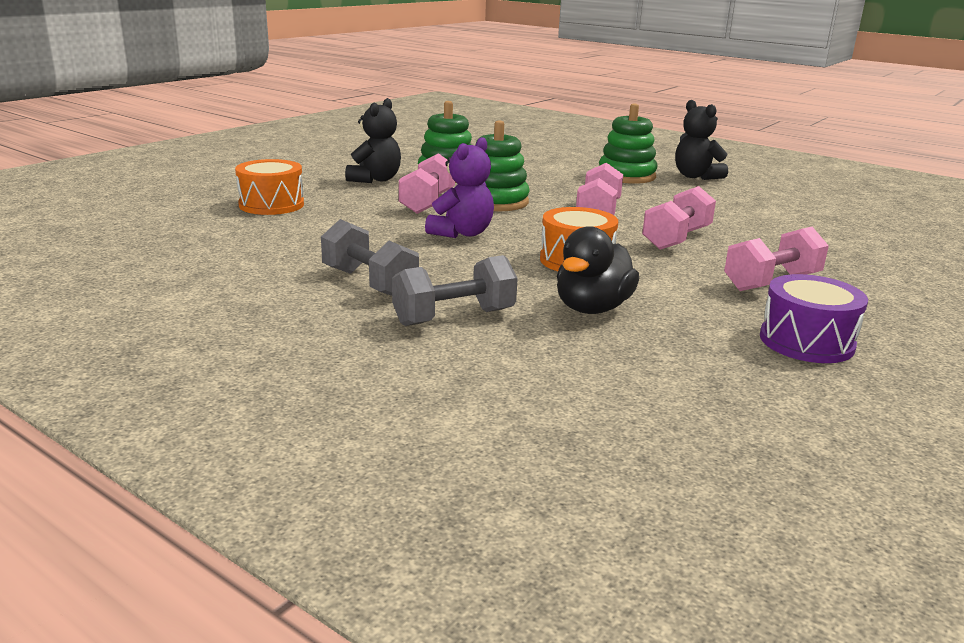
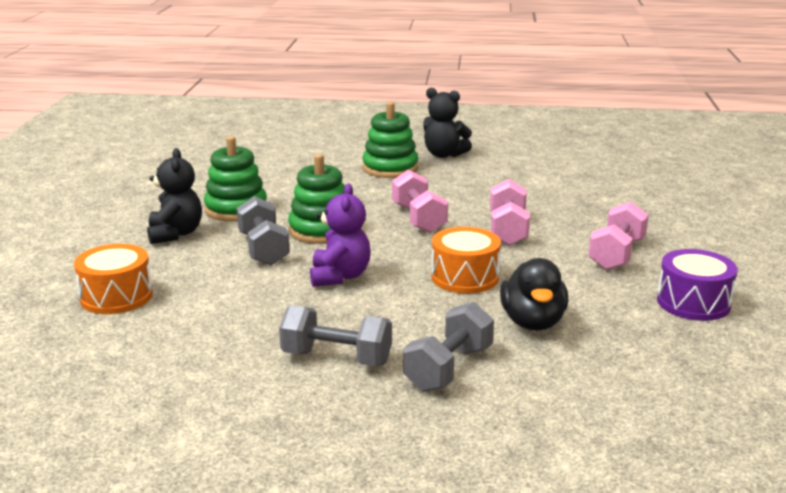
camera: 30 degrees left, 0 degrees up
(427, 203) = (263, 249): pink dumbbell -> grey dumbbell

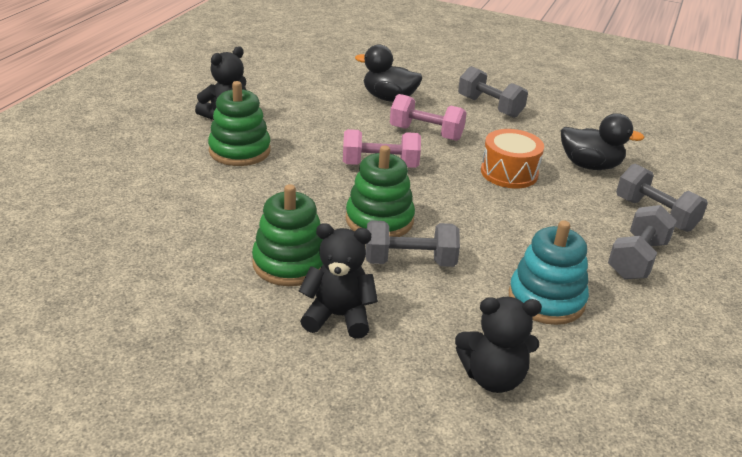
camera: 75 degrees left, 10 degrees up
(116, 297) = (493, 377): orange drum -> black teddy bear
(235, 312) = (546, 299): none -> turquoise stacking toy
(340, 276) = (488, 229): purple teddy bear -> none
(566, 205) = (389, 98): none -> black duck
(616, 254) = (490, 107): pink dumbbell -> grey dumbbell
(693, 303) = (572, 106): purple drum -> none

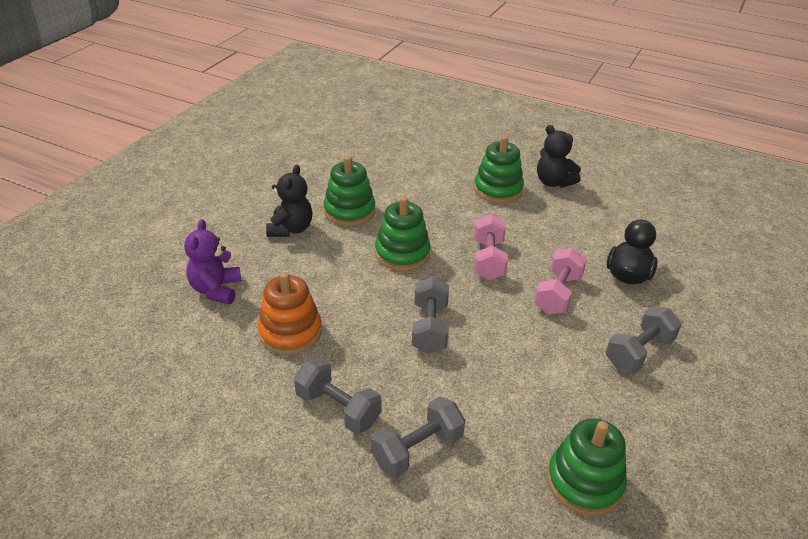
camera: 95 degrees right, 5 degrees up
(410, 261) = (347, 264): grey dumbbell -> grey dumbbell (429, 328)
(493, 377) = (216, 290): black teddy bear -> purple teddy bear
(509, 173) = (488, 343): orange drum -> none
(546, 299) = (290, 332): turquoise stacking toy -> orange stacking toy
(590, 165) = (516, 416): black duck -> none
(636, 143) = (584, 482): none -> green stacking toy

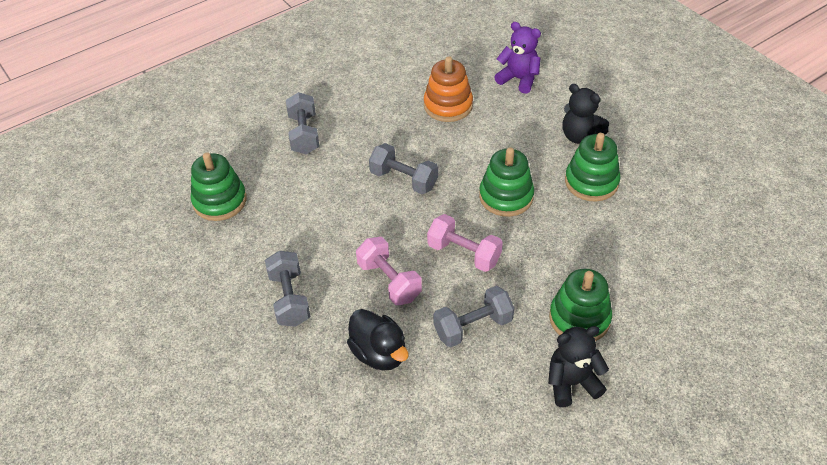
camera: 120 degrees right, 10 degrees up
(338, 409) = (362, 109): grey dumbbell -> grey dumbbell (473, 327)

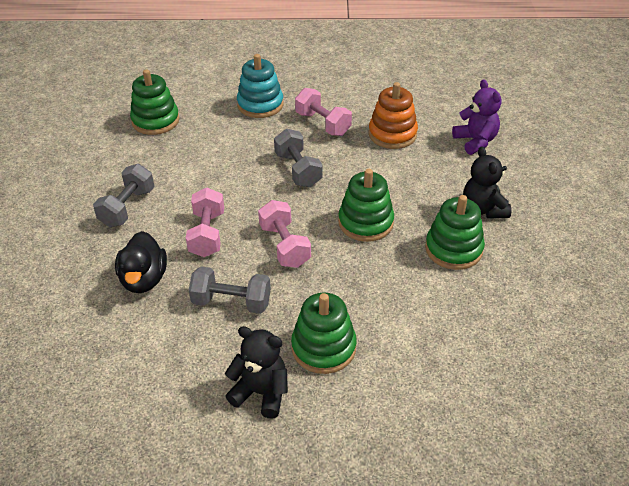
camera: 35 degrees right, 5 degrees down
(304, 134) = (260, 105): grey dumbbell -> turquoise stacking toy
(380, 125) = (323, 124): none -> pink dumbbell

